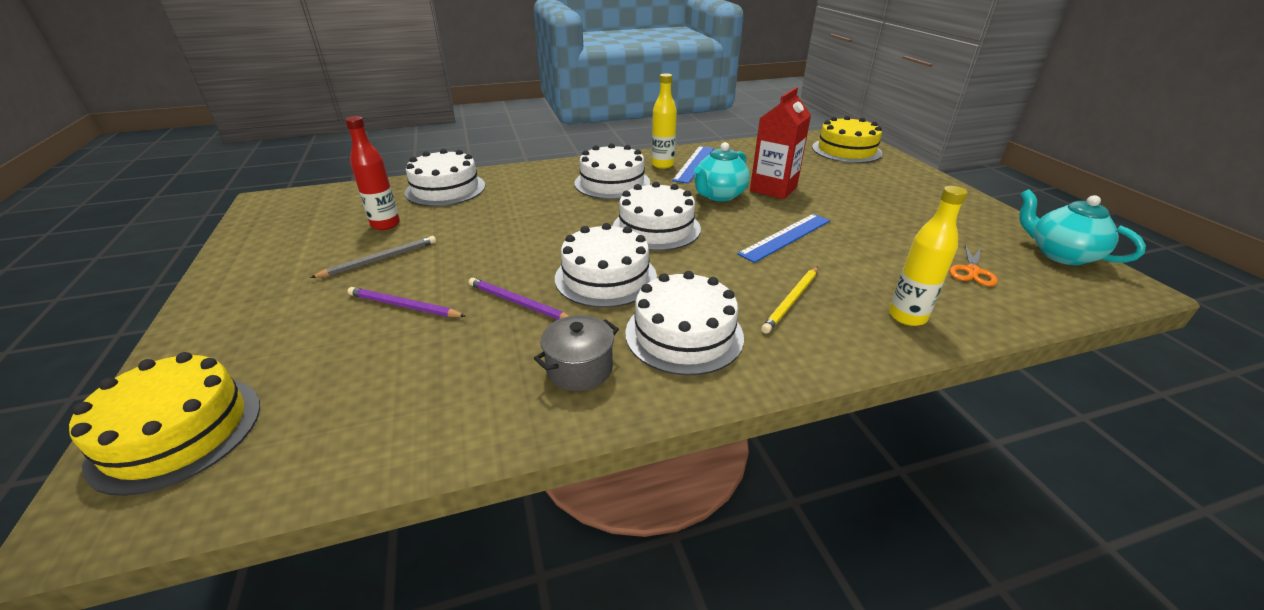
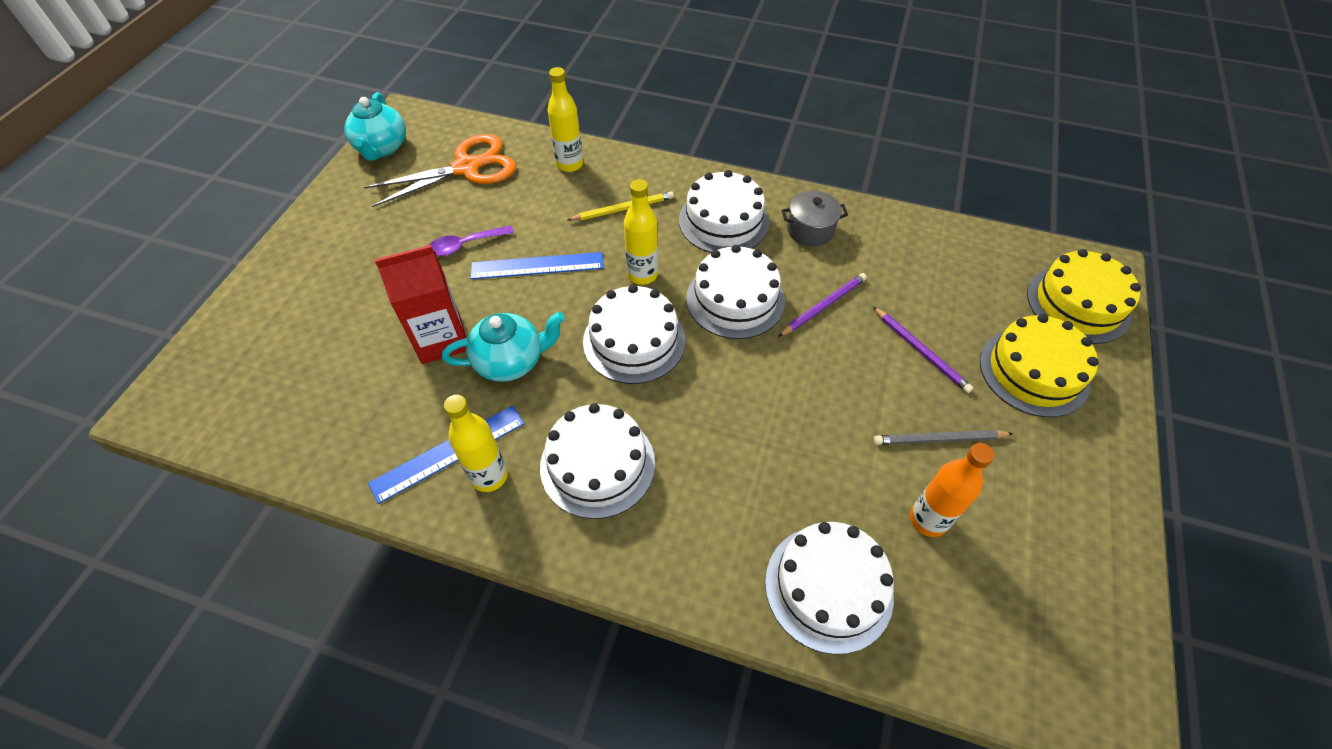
camera: 145 degrees left, 20 degrees up
(385, 224) = (928, 520): red bottle -> orange bottle
(519, 303) = (823, 306): purple pencil -> purple pencil turned 105 degrees counterclockwise
(702, 262) = (642, 275): none -> yellow bottle
(846, 150) = (231, 368): yellow cake -> yellow cake (1033, 371)
(854, 227) = (465, 245): none -> purple spoon
(972, 271) = (466, 168): orange scissors -> orange scissors, size x2.08

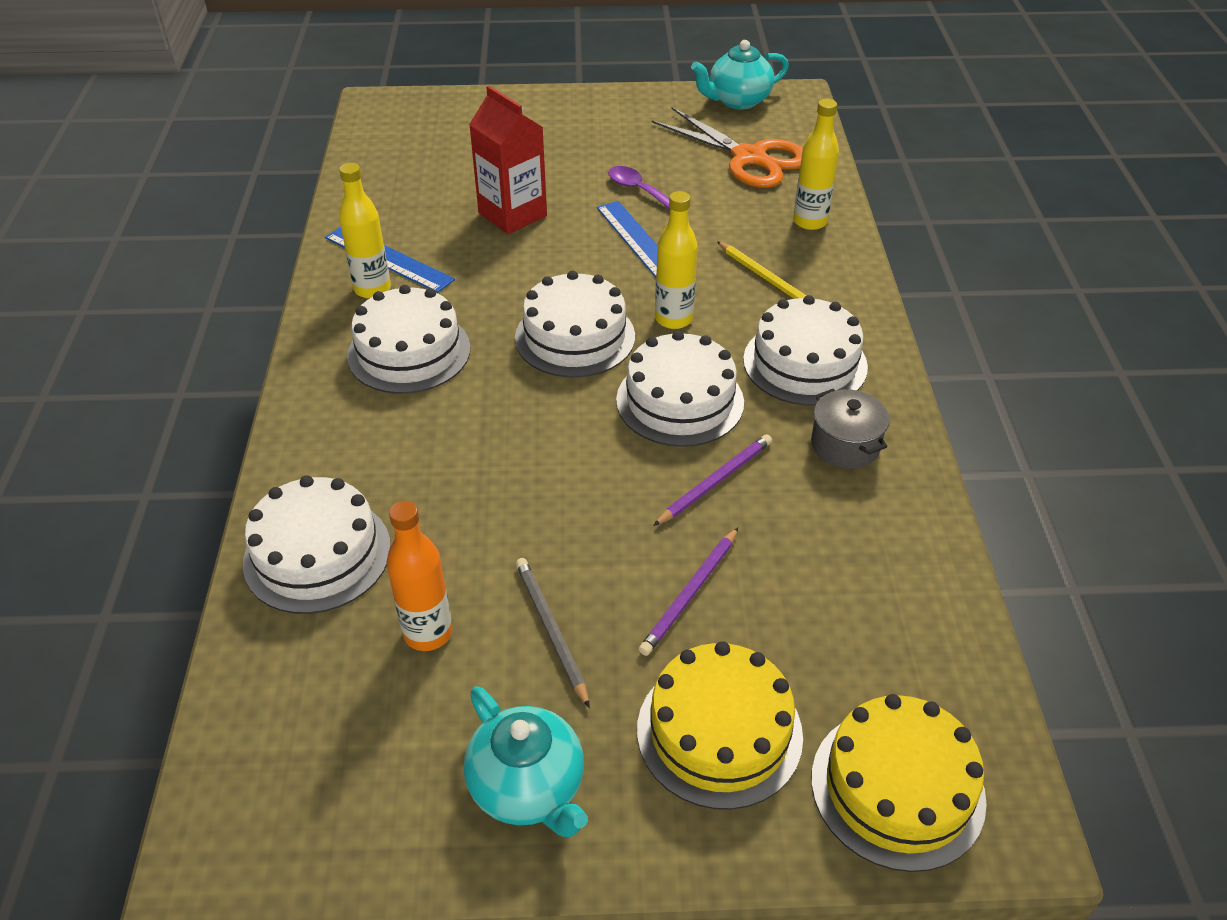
camera: 70 degrees right, 10 degrees down
(510, 361) = (507, 263): turquoise teapot -> turquoise teapot (528, 787)
(823, 306) = (714, 482): purple pencil -> purple pencil turned 75 degrees counterclockwise

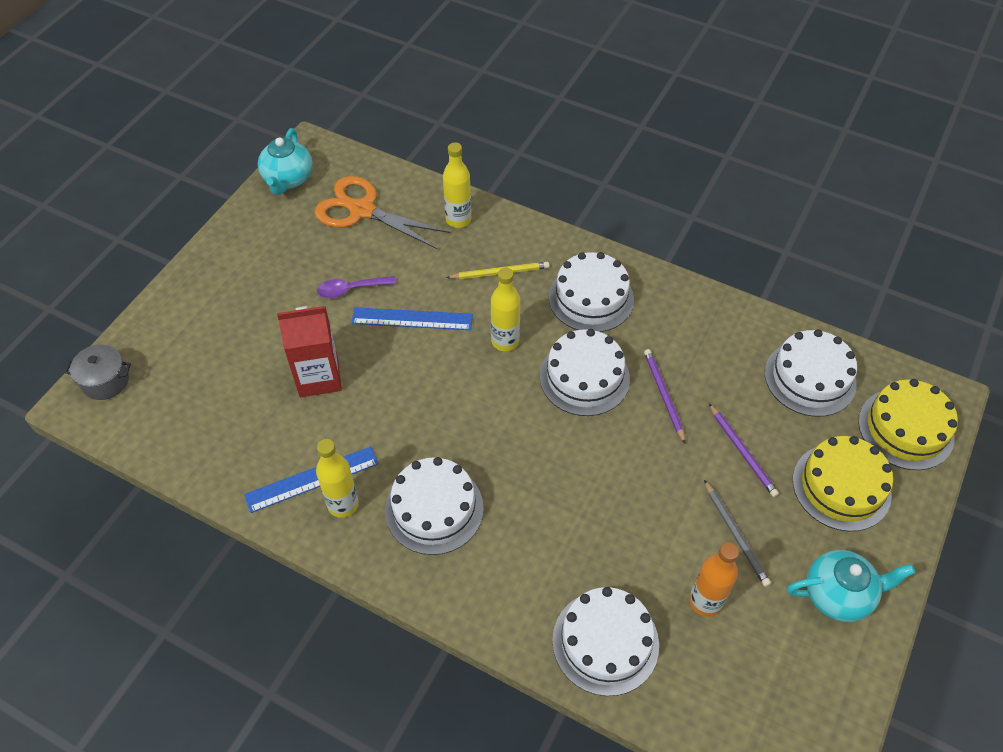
camera: 60 degrees left, 10 degrees up
(551, 631) = (735, 534): grey pencil -> grey pencil turned 120 degrees counterclockwise
(575, 337) = (485, 403): white cake -> white cake (810, 378)
(749, 157) = (362, 210): orange scissors -> orange scissors turned 135 degrees counterclockwise
(845, 445) = (670, 318): grey pot -> grey pot (105, 381)

